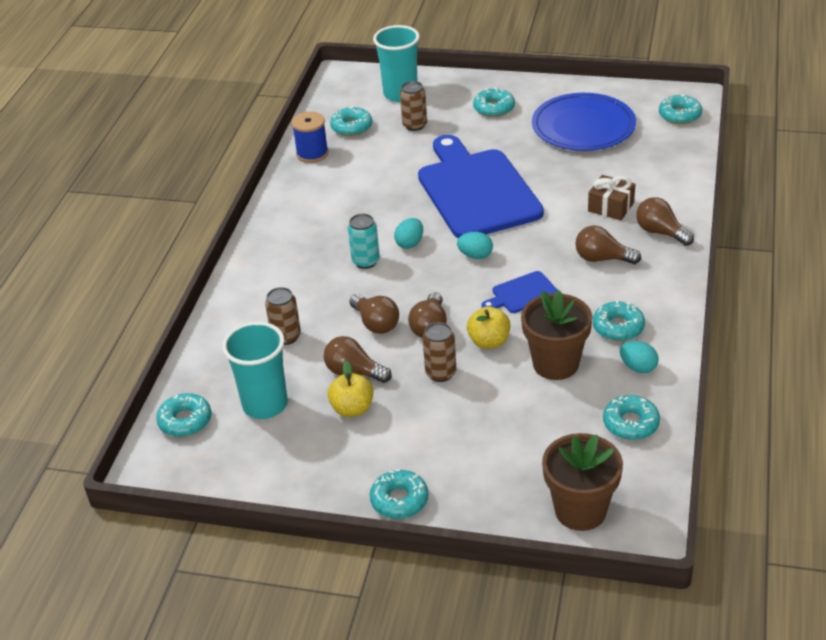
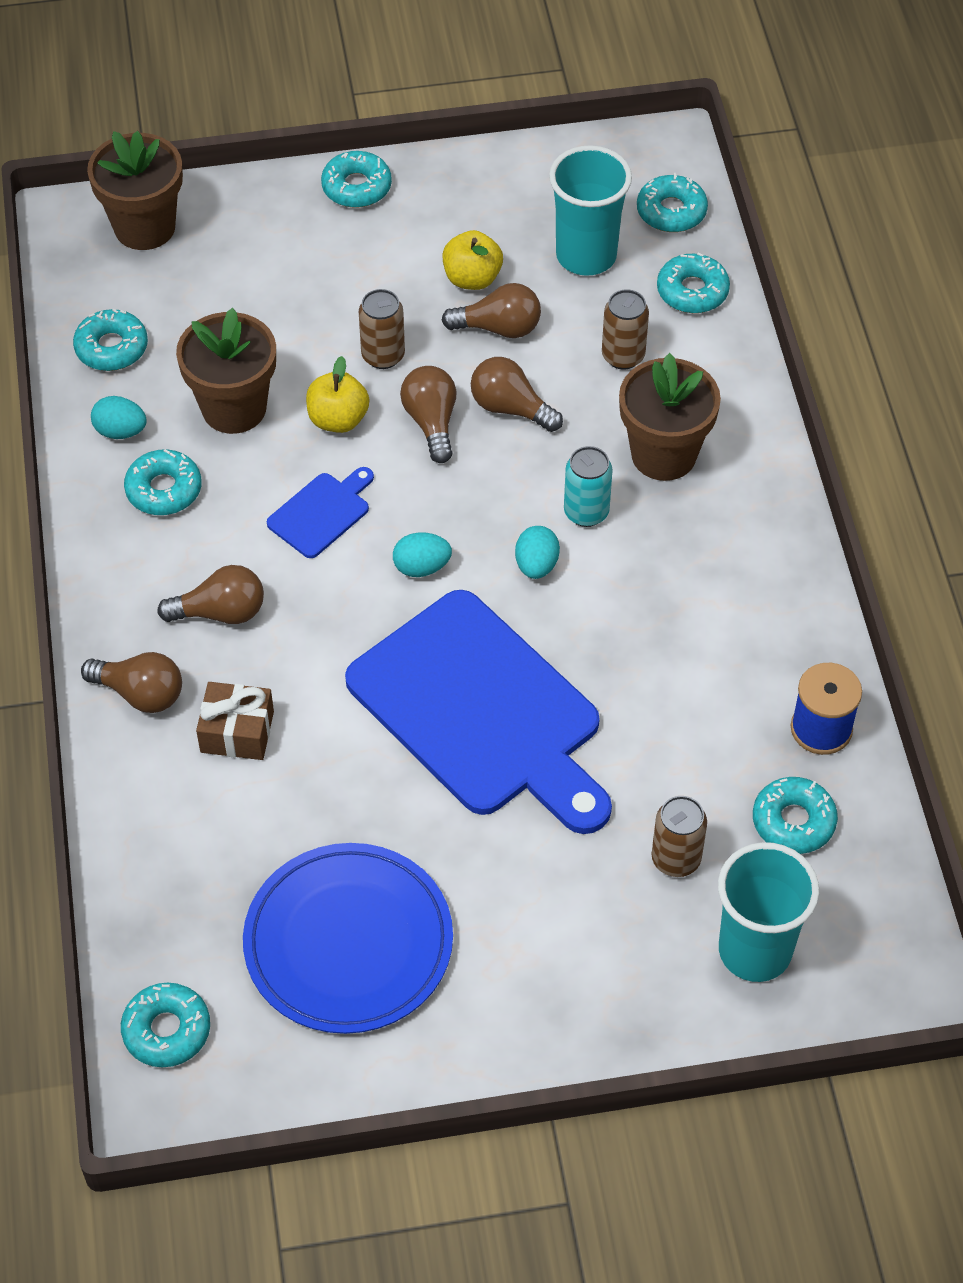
camera: 155 degrees right, 15 degrees up
(301, 279) = (663, 454): none -> brown flower pot
(494, 108) = (545, 954): turquoise donut -> turquoise donut (692, 291)

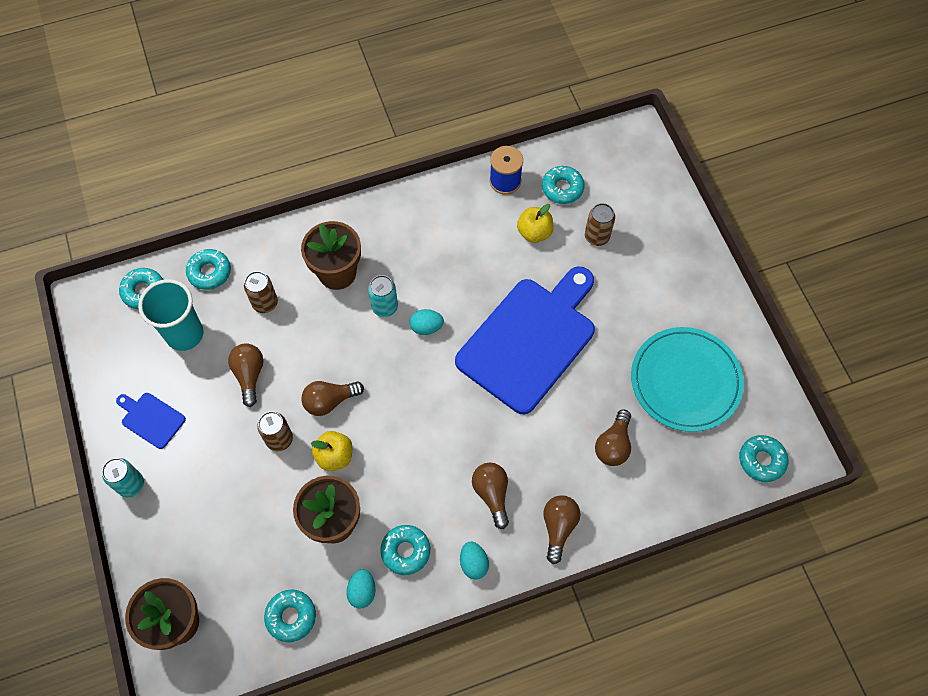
camera: 100 degrees left, 10 degrees up
(237, 732) = (572, 466): brown gift -> none
(322, 513) = (408, 451): blue cutting board -> blue cutting board (151, 419)
(348, 942) = (685, 381): blue plate -> turquoise plate
(356, 187) = (131, 484): turquoise donut -> turquoise can
(421, 567) = (439, 387): turquoise egg -> turquoise egg (473, 563)
(472, 278) = (209, 397): yellow apple -> yellow apple (534, 232)
(510, 408) = (313, 358): brown light bulb -> brown light bulb (613, 445)
(755, 950) = (638, 198): turquoise cup -> none

